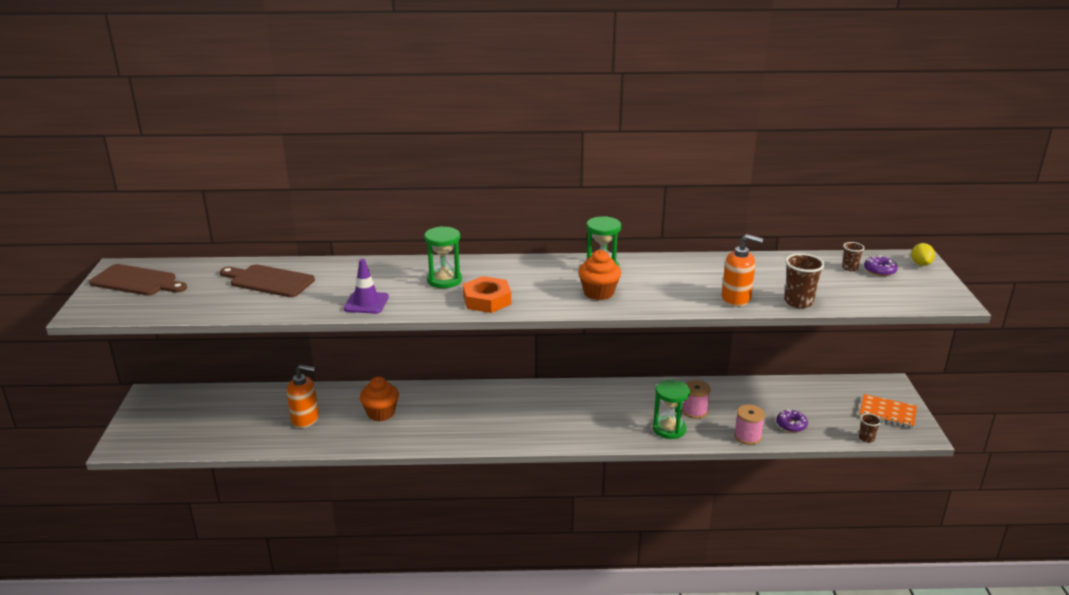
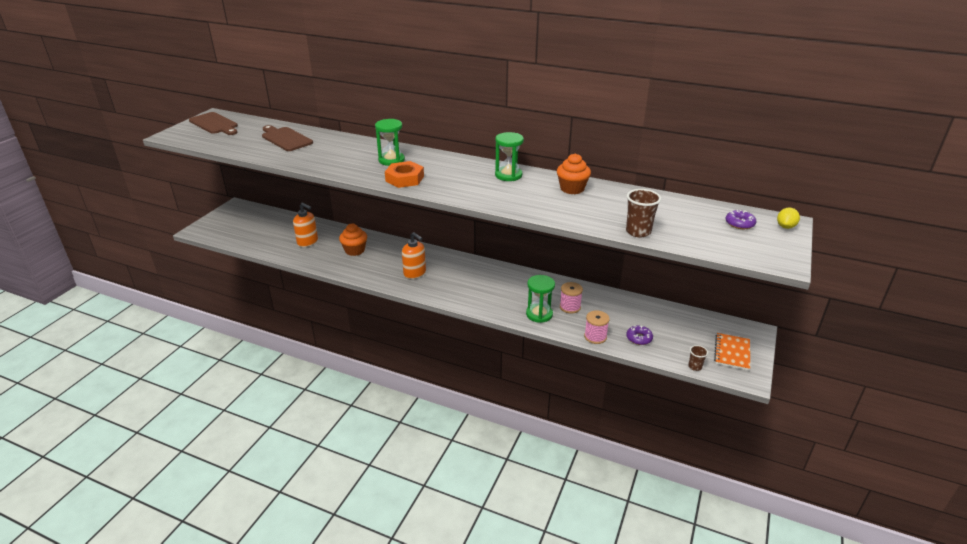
camera: 25 degrees right, 5 degrees up
(366, 303) = (327, 164): purple traffic cone -> none
(598, 293) = (487, 191): orange cupcake -> orange cupcake (572, 189)
(736, 299) = (589, 218): orange soap dispenser -> orange soap dispenser (415, 273)
(849, 268) = (713, 216): brown cup -> none
(887, 413) = (732, 352): orange notebook -> orange notebook turned 60 degrees clockwise

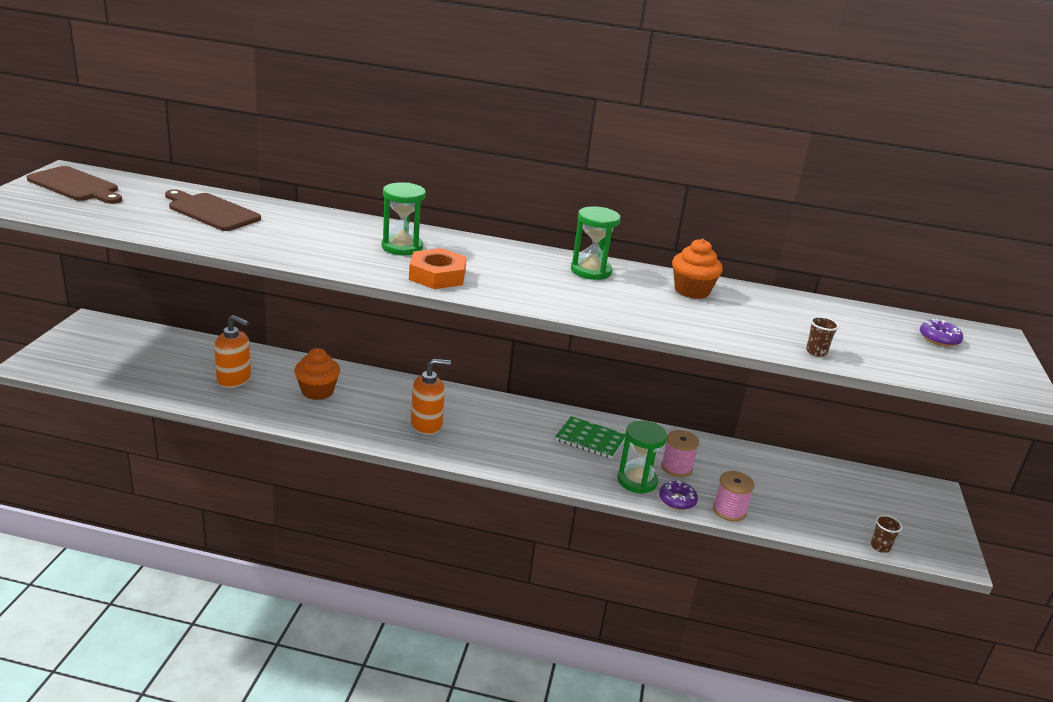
camera: 15 degrees left, 5 degrees down
(415, 273) = (426, 425): orange soap dispenser -> orange soap dispenser turned 45 degrees counterclockwise
(518, 286) = (590, 439): none -> green notebook
(638, 232) = (816, 352): brown cup -> brown cup, size x0.57
(639, 338) = (789, 509): purple donut -> purple donut (677, 500)
(732, 352) = (918, 523): orange notebook -> none
(785, 227) = (997, 342): yellow lemon -> none

